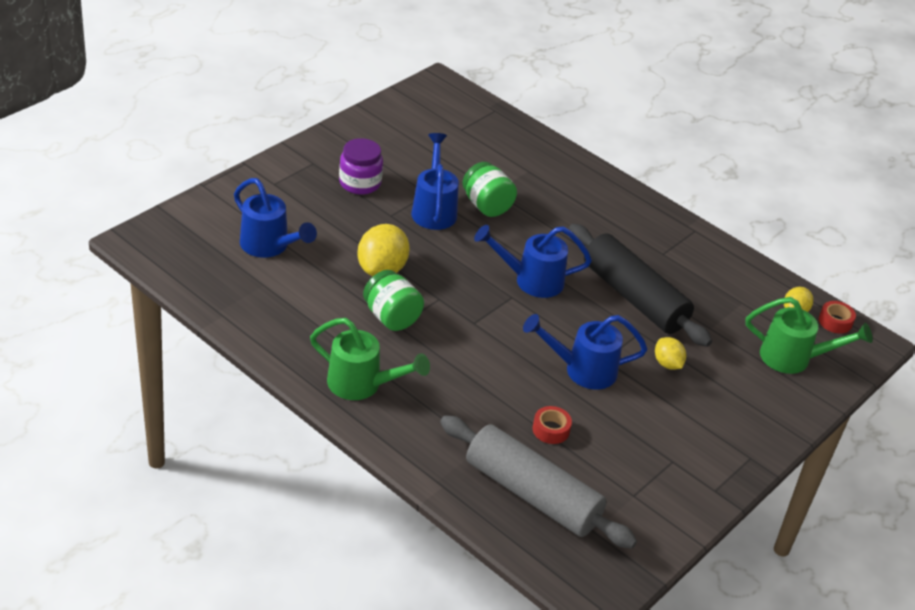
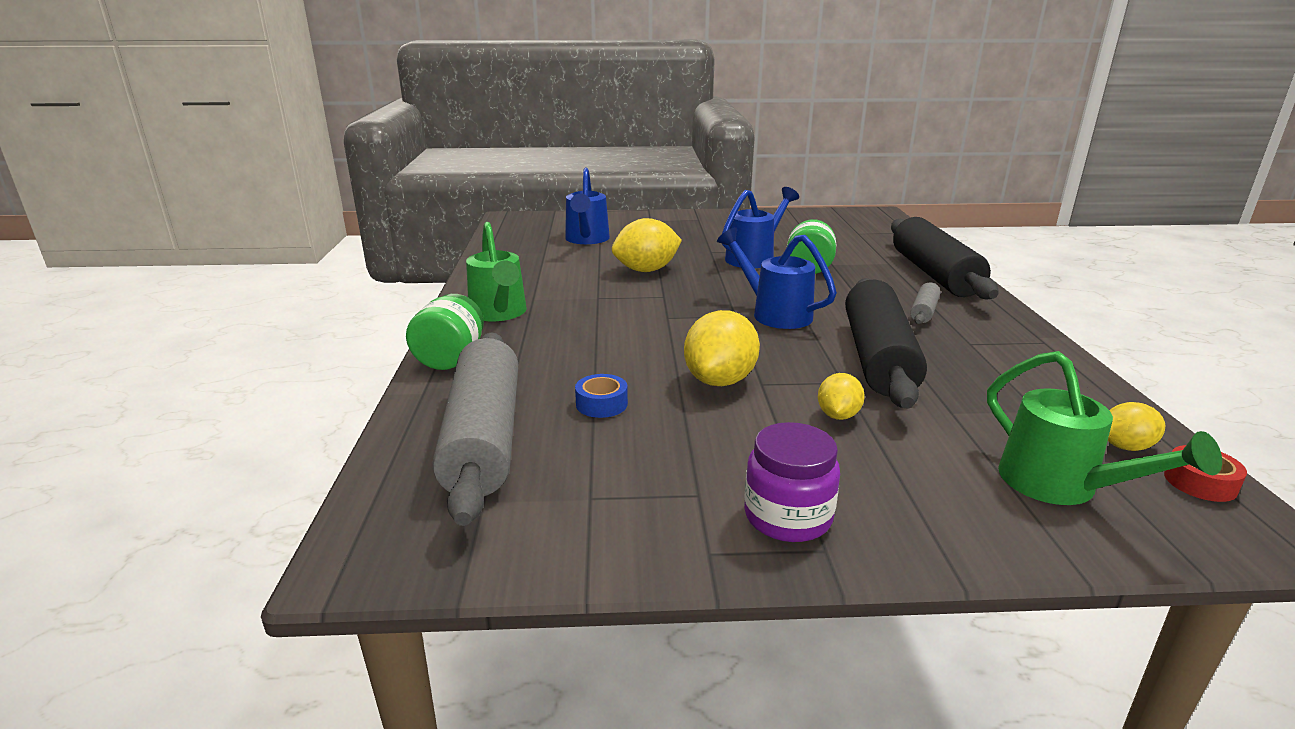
camera: 50 degrees right, 15 degrees down
(360, 183) = (716, 234): purple jar -> purple jar (787, 517)
(391, 317) = (601, 292): green jar -> green jar (450, 358)
(551, 430) = (601, 404): red tape -> blue tape
(570, 173) = (934, 274): none -> black rolling pin
(582, 370) = (720, 380): blue watering can -> yellow lemon
(609, 229) = (924, 311): none -> grey rolling pin

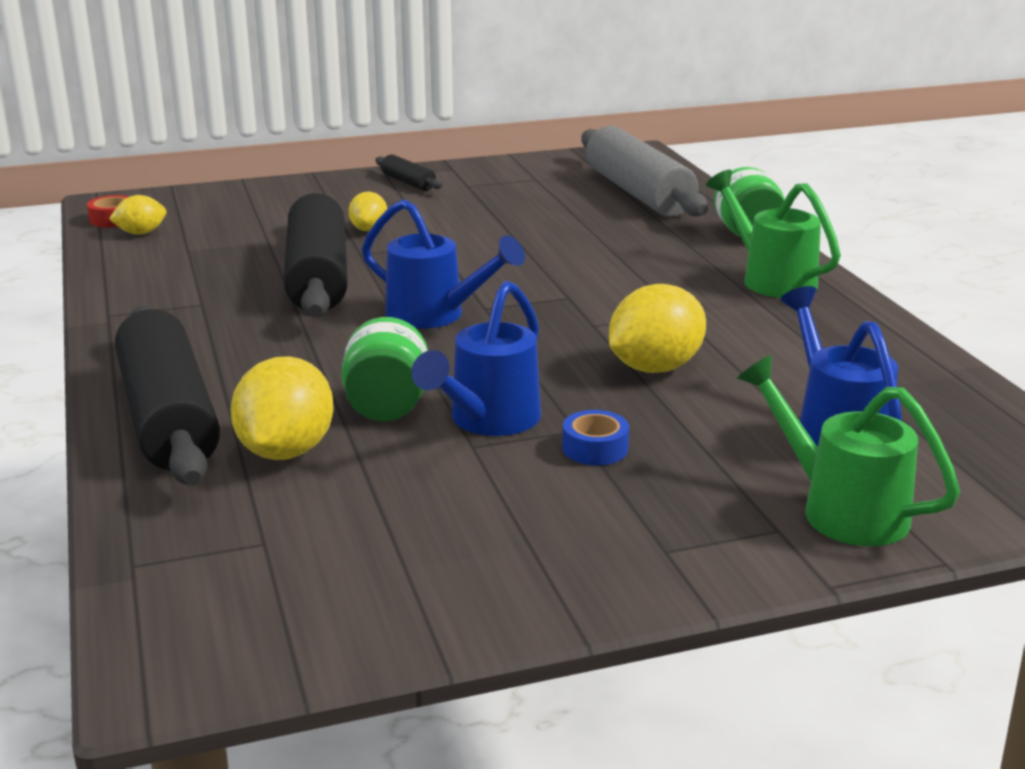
camera: 165 degrees right, 0 degrees up
(601, 404) = (571, 218): blue tape -> blue tape (595, 448)
(720, 380) = (477, 242): yellow lemon -> yellow lemon (286, 451)
(787, 517) = (408, 182): purple jar -> black rolling pin
(924, 311) = (232, 340): grey rolling pin -> none
(1060, 486) = (218, 209): green watering can -> green watering can (841, 509)

